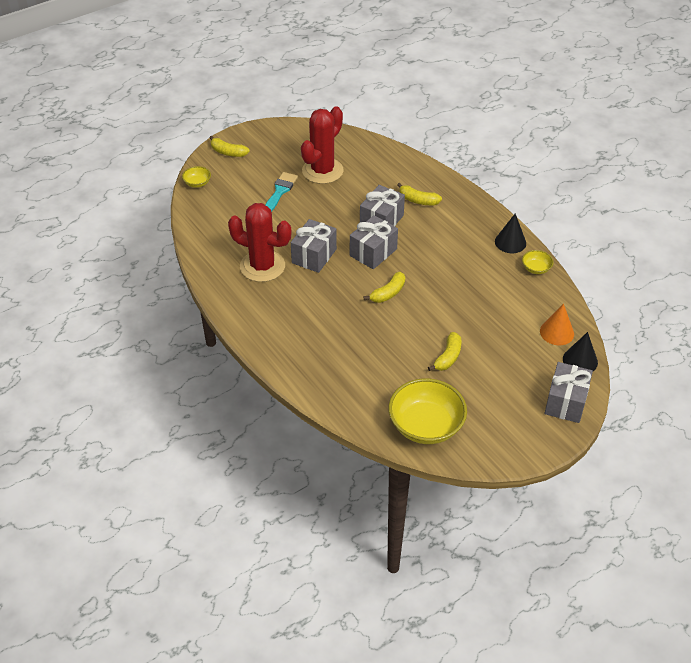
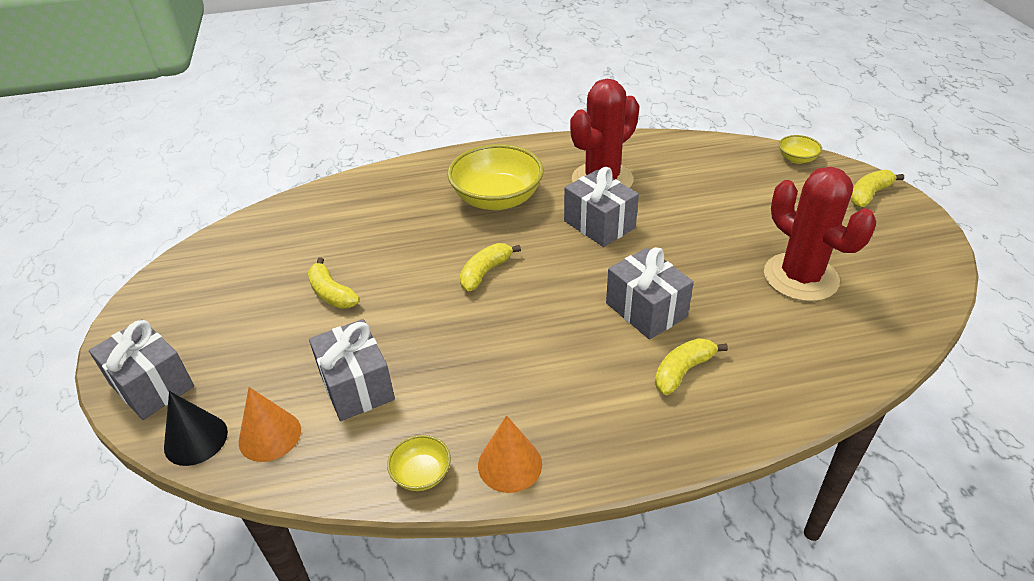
camera: 115 degrees right, 5 degrees down
(280, 191) = (757, 223): turquoise brush -> none
(373, 252) = (577, 281): grey gift -> grey gift (357, 386)
(388, 293) = (485, 272): yellow banana -> yellow banana turned 60 degrees clockwise
(426, 426) = (254, 242): yellow bowl -> yellow bowl (497, 199)
(510, 242) = (510, 464): black cone -> orange cone

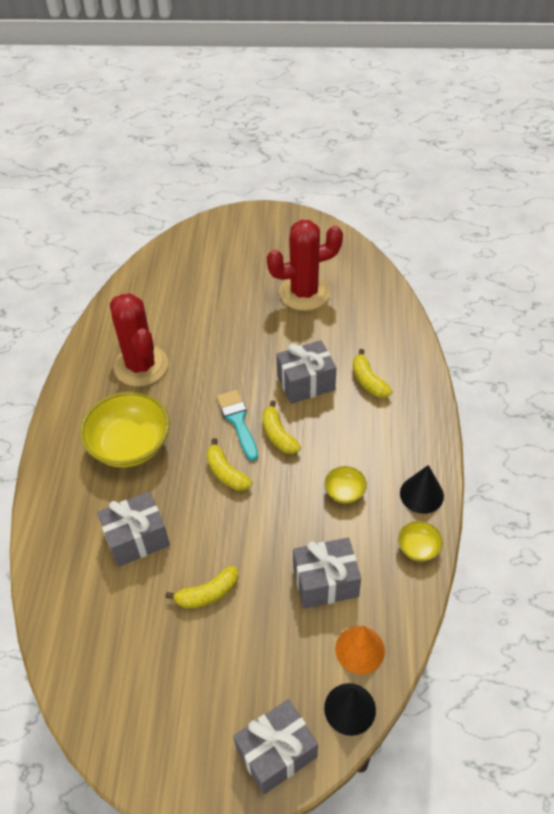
camera: 75 degrees left, 10 degrees up
(510, 464) = (421, 494): orange cone -> black cone
(560, 265) = (238, 421): none -> turquoise brush
(599, 224) = (199, 383): grey gift -> grey gift (137, 538)
(797, 159) = (176, 244): yellow bowl -> yellow bowl (344, 492)
(869, 194) = (236, 226): yellow banana -> yellow banana (278, 435)

